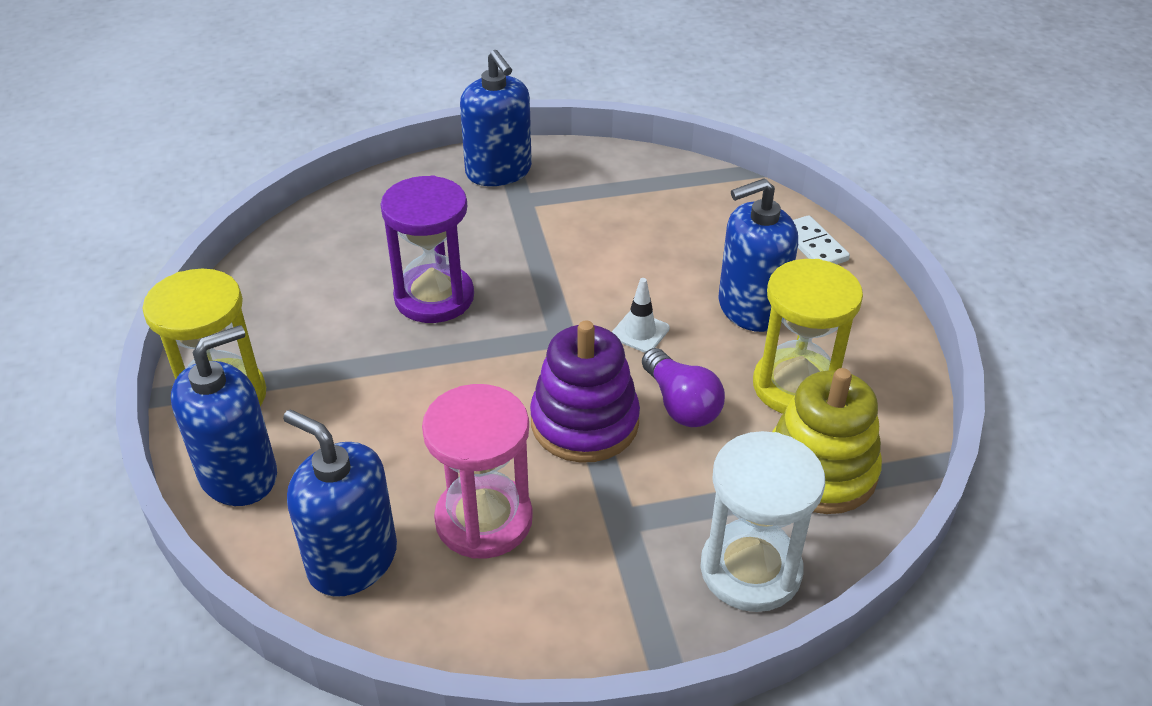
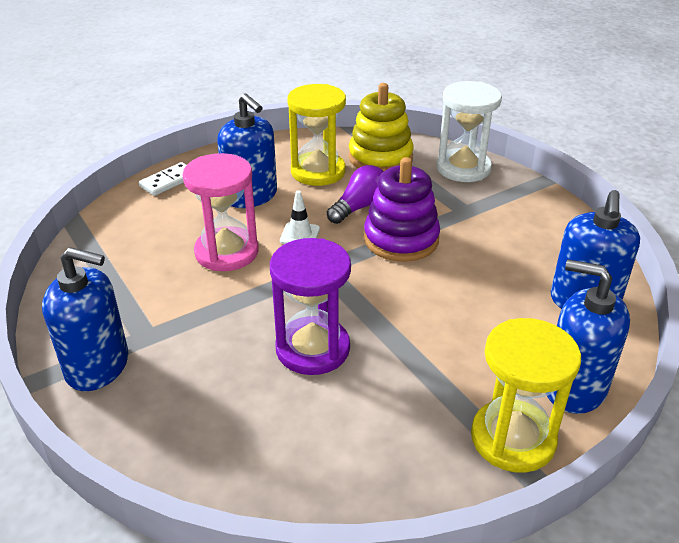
camera: 110 degrees left, 5 degrees down
(484, 520) = (508, 259): pink hourglass -> pink hourglass (226, 252)
(498, 171) = (98, 366): blue soap dispenser -> blue soap dispenser turned 60 degrees clockwise

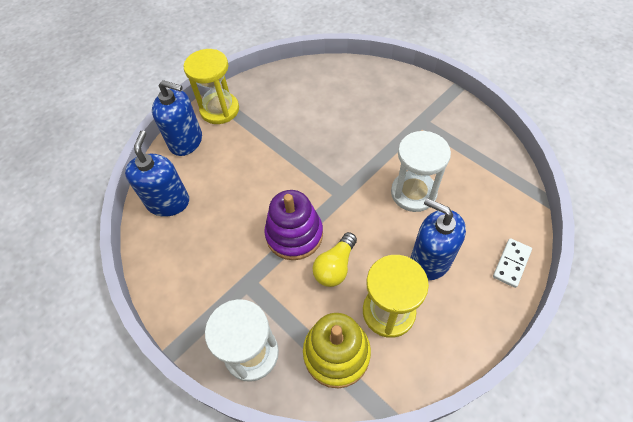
camera: 170 degrees right, 20 degrees up
(98, 366) = (432, 101): blue soap dispenser -> none
(226, 252) = (413, 193): pink hourglass -> white hourglass
(300, 235) = (370, 222): white traffic cone -> none
(312, 349) = (327, 134): purple hourglass -> none
(360, 207) = (335, 266): purple light bulb -> yellow light bulb

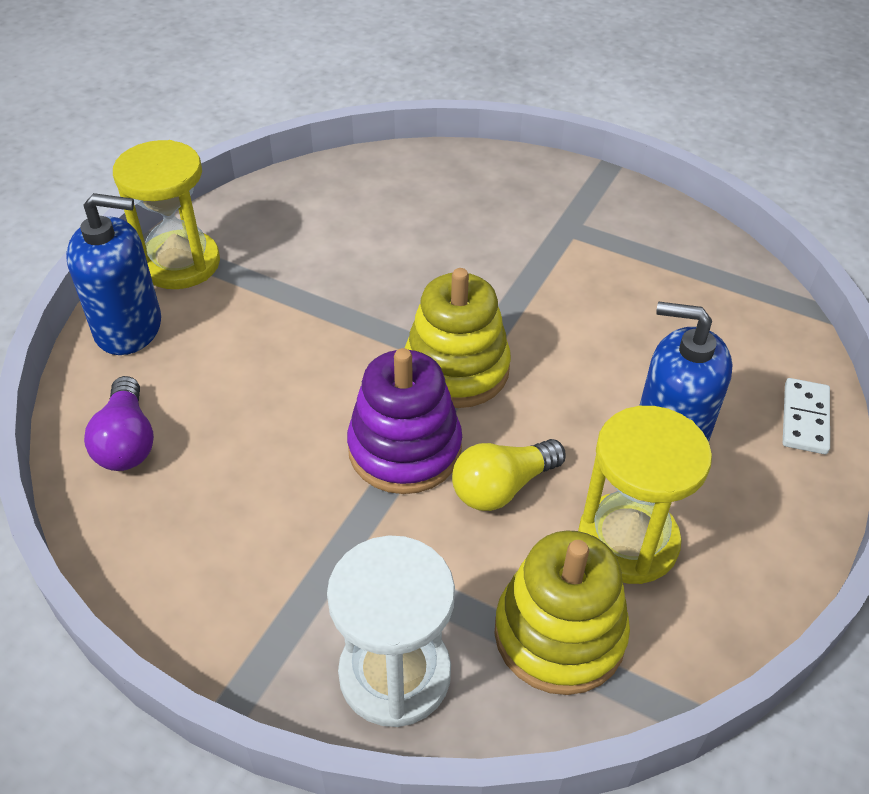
camera: 20 degrees left, 10 degrees down
(168, 202) = (127, 441): blue soap dispenser -> purple light bulb
(334, 195) = (456, 369): none -> yellow stacking toy
(335, 266) = (502, 487): yellow light bulb -> yellow light bulb turned 45 degrees clockwise
(413, 193) = (597, 340): white hourglass -> none

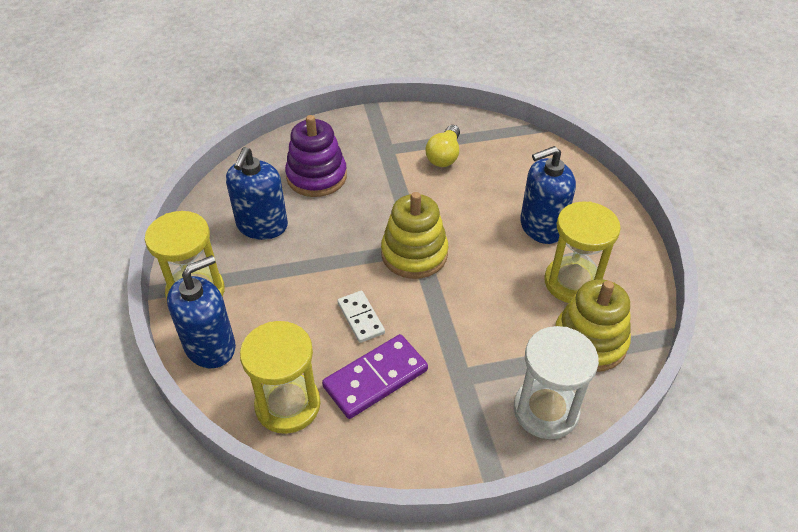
camera: 40 degrees left, 0 degrees up
(127, 441) = (288, 405): purple light bulb -> yellow hourglass
(245, 480) = (375, 378): none -> purple domino
(324, 234) = (262, 226): none -> blue soap dispenser
(405, 449) = (434, 308): purple stacking toy -> purple stacking toy (316, 177)
(502, 487) = (497, 295): yellow light bulb -> yellow light bulb (444, 156)
(804, 418) = (582, 181): white domino -> white domino (360, 318)

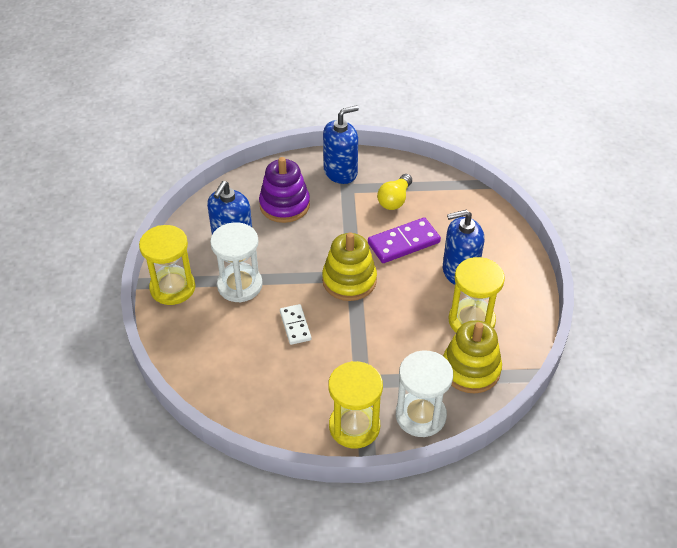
camera: 10 degrees right, 0 degrees up
(210, 346) = (177, 331): blue soap dispenser -> blue soap dispenser (340, 172)
(281, 277) = (240, 285): none -> white hourglass
(288, 405) = (227, 383): yellow hourglass -> yellow hourglass (354, 426)
(375, 378) = (296, 373): purple domino -> purple domino (403, 243)

